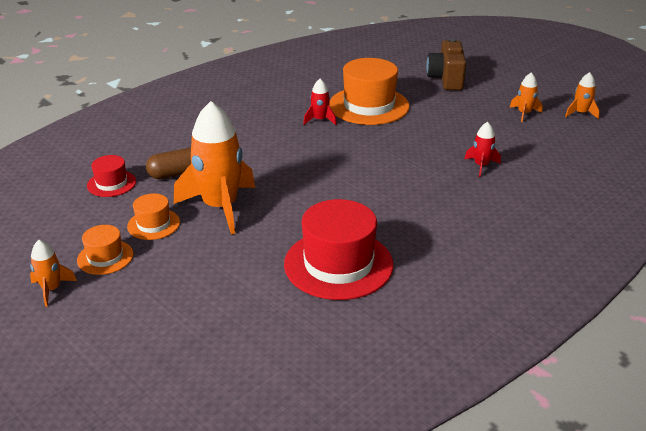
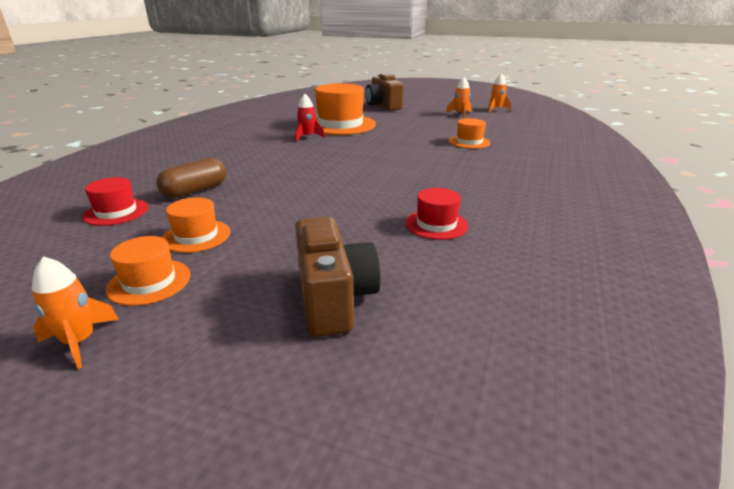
camera: 25 degrees left, 5 degrees down
(208, 307) = (334, 299): none -> brown camera
(220, 207) = (266, 206): orange rocket -> none
(338, 264) = (436, 224): red hat -> red hat, size x0.51
(481, 166) = (469, 142): red rocket -> orange hat

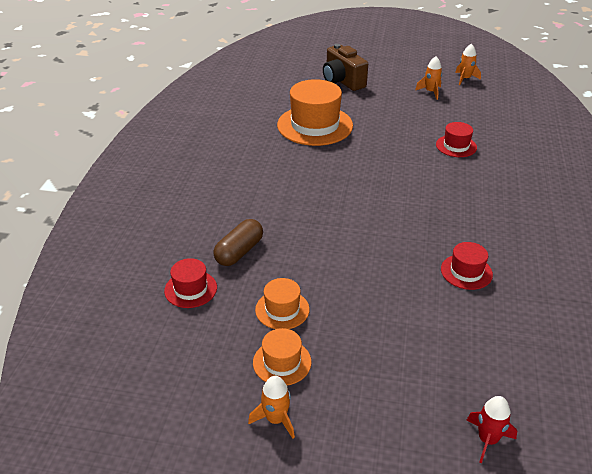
camera: 10 degrees left, 10 degrees up
(307, 137) = (293, 152): red rocket -> red rocket (487, 439)
(334, 299) = (423, 359): brown camera -> none
(469, 142) = (456, 146): orange hat -> red hat

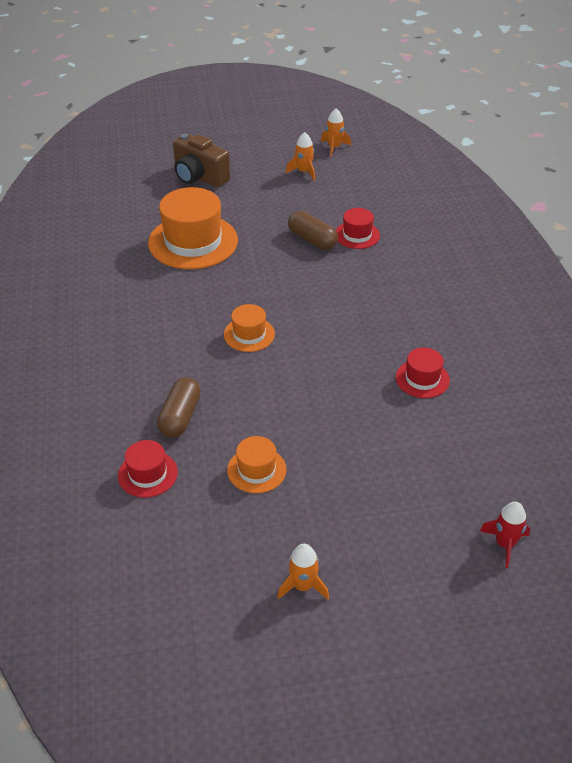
camera: 20 degrees left, 5 degrees up
(282, 362) = (282, 526): orange hat -> orange hat (249, 334)
(415, 142) = (312, 240): none -> brown capsule

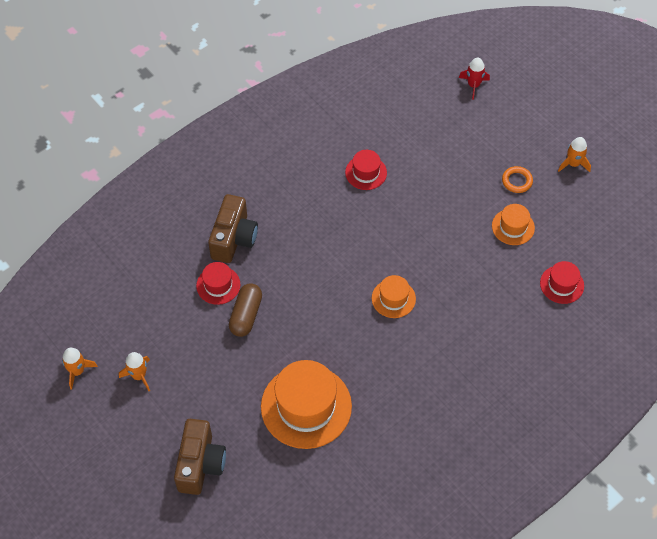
camera: 120 degrees left, 15 degrees up
(180, 417) = (503, 295): brown capsule -> none
(318, 508) = (517, 181): none -> orange ring
(402, 260) = (234, 238): none -> brown camera

